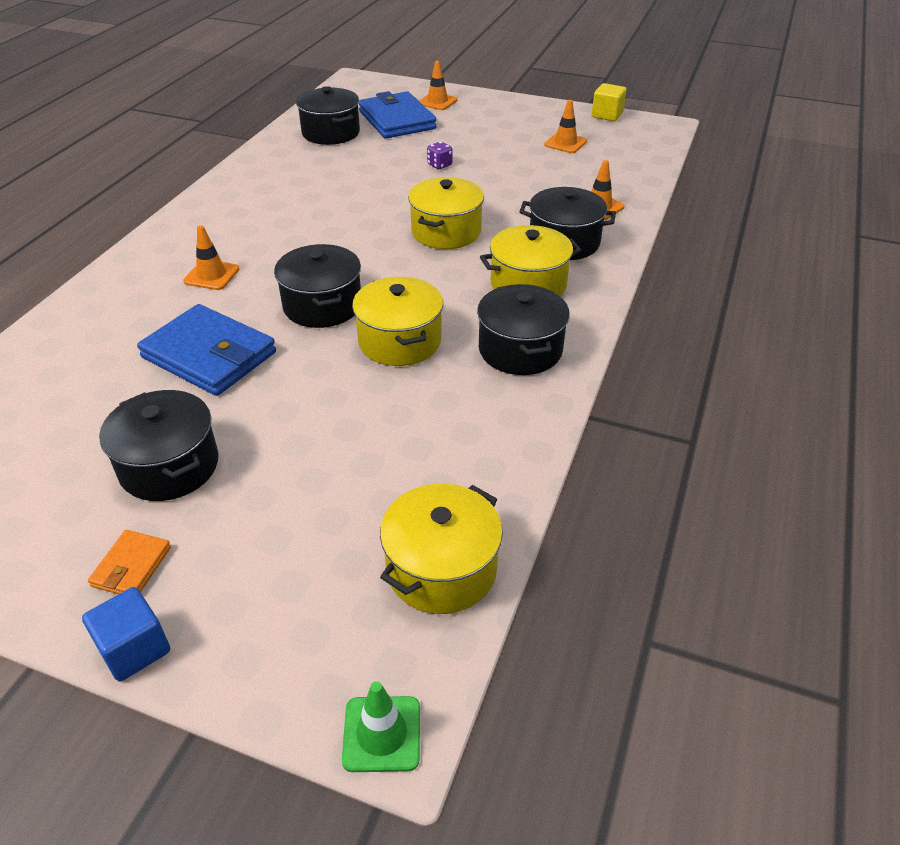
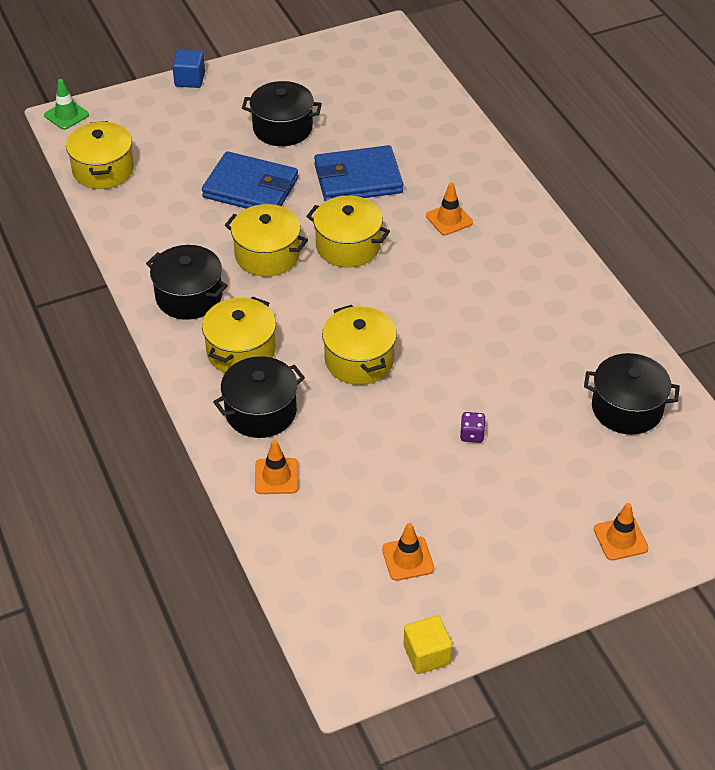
camera: 135 degrees right, 5 degrees up
(132, 566) = (233, 94): orange wallet -> none
(322, 305) = (348, 246): black pot -> yellow pot
(397, 120) = (606, 473): blue wallet -> blue wallet (251, 188)

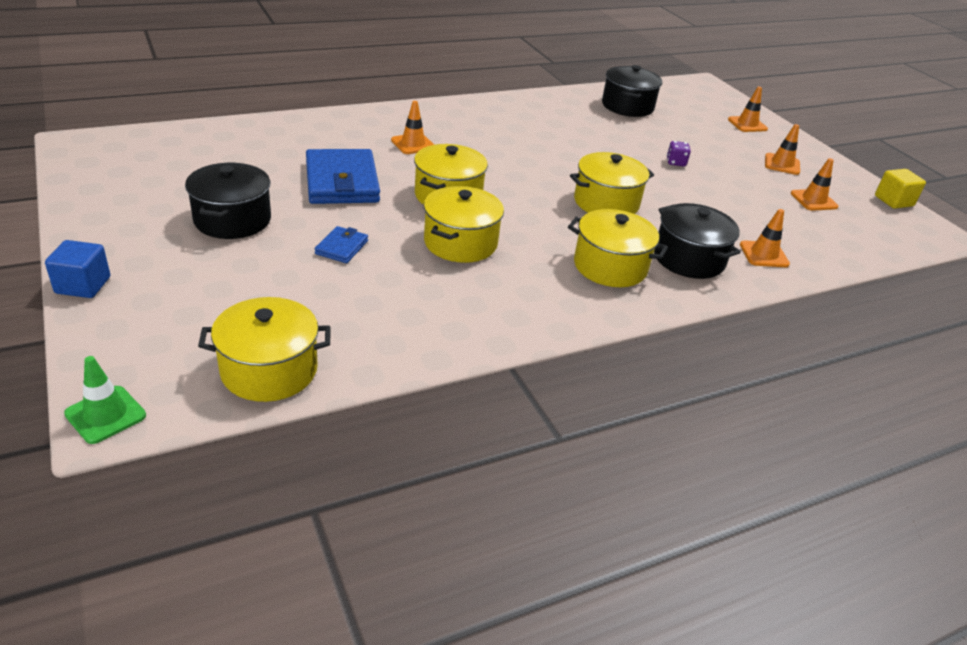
camera: 95 degrees left, 10 degrees down
(189, 297) = (532, 298): black pot -> none
(251, 188) = (341, 247): blue wallet -> blue wallet, size x0.47
(501, 550) = (782, 164): none -> orange traffic cone

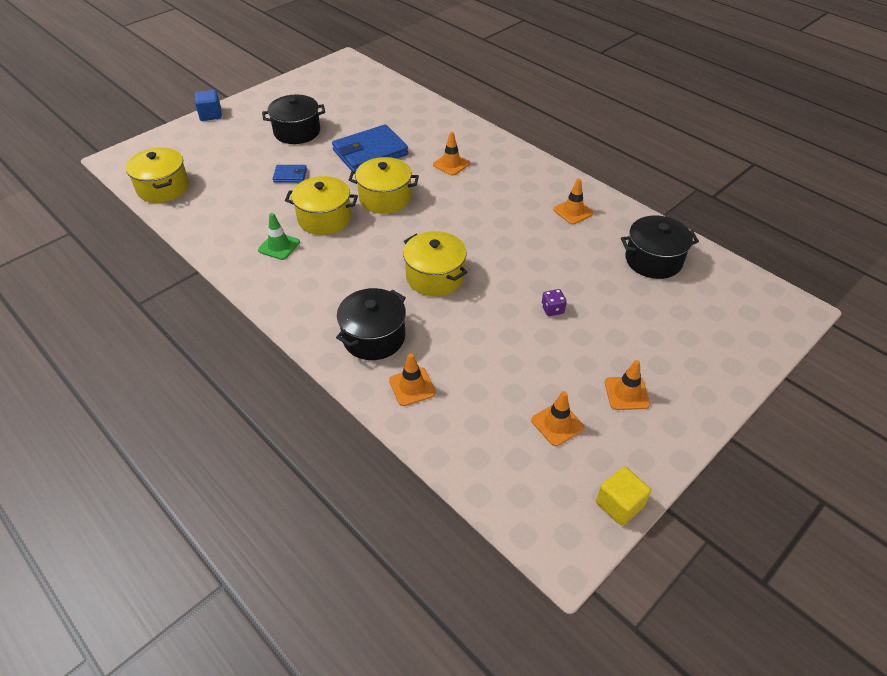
camera: 75 degrees right, 10 degrees up
(105, 415) = (118, 157): green traffic cone -> green traffic cone (279, 246)
(610, 266) = (335, 294): yellow pot -> none
(747, 124) = (710, 357): orange traffic cone -> orange traffic cone (573, 211)

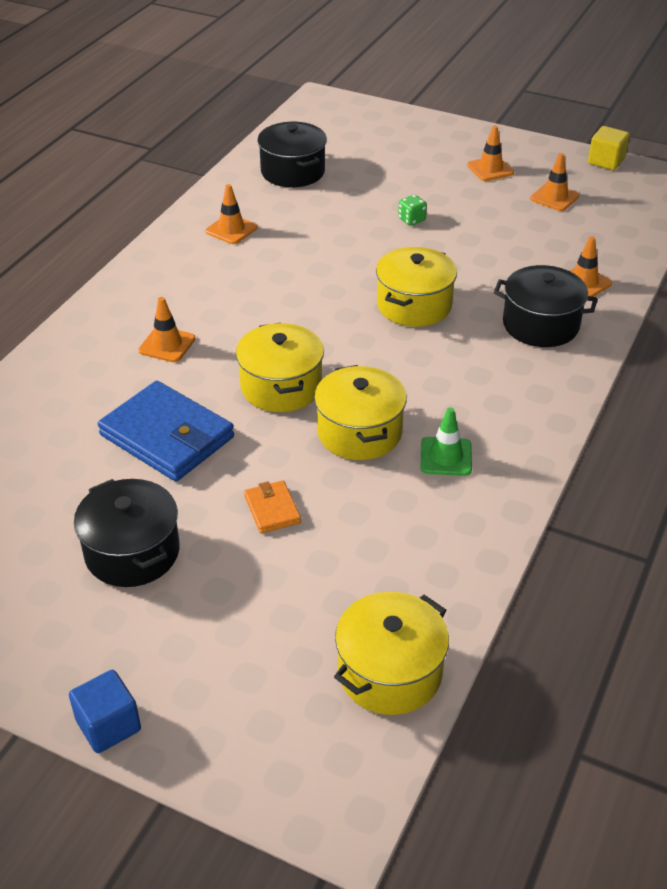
camera: 110 degrees left, 5 degrees down
(290, 175) = (272, 509): blue wallet -> orange wallet
(552, 309) = (411, 220): purple dice -> green dice

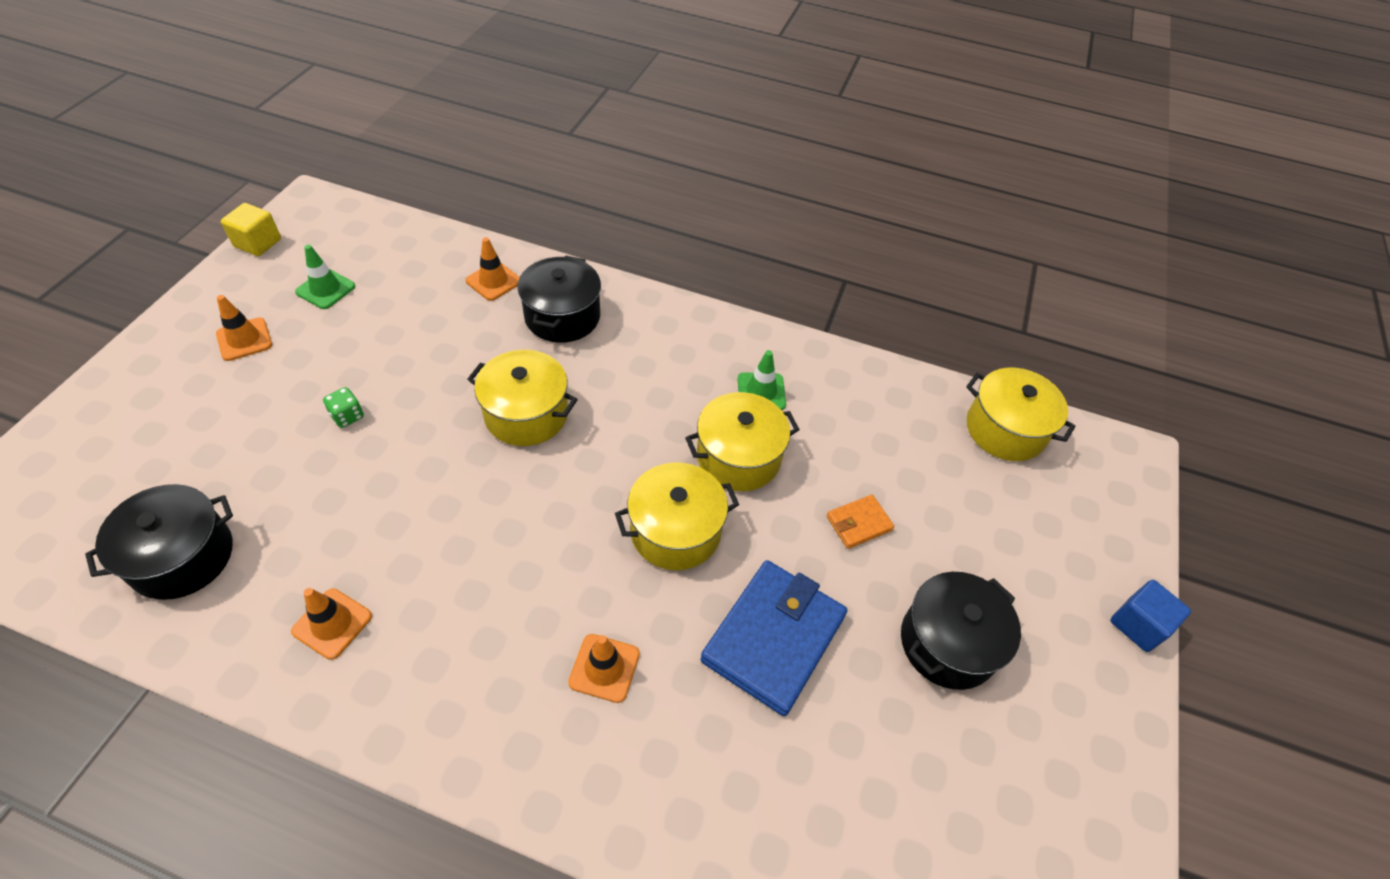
camera: 100 degrees left, 10 degrees up
(554, 197) = (325, 289): orange traffic cone -> green traffic cone

